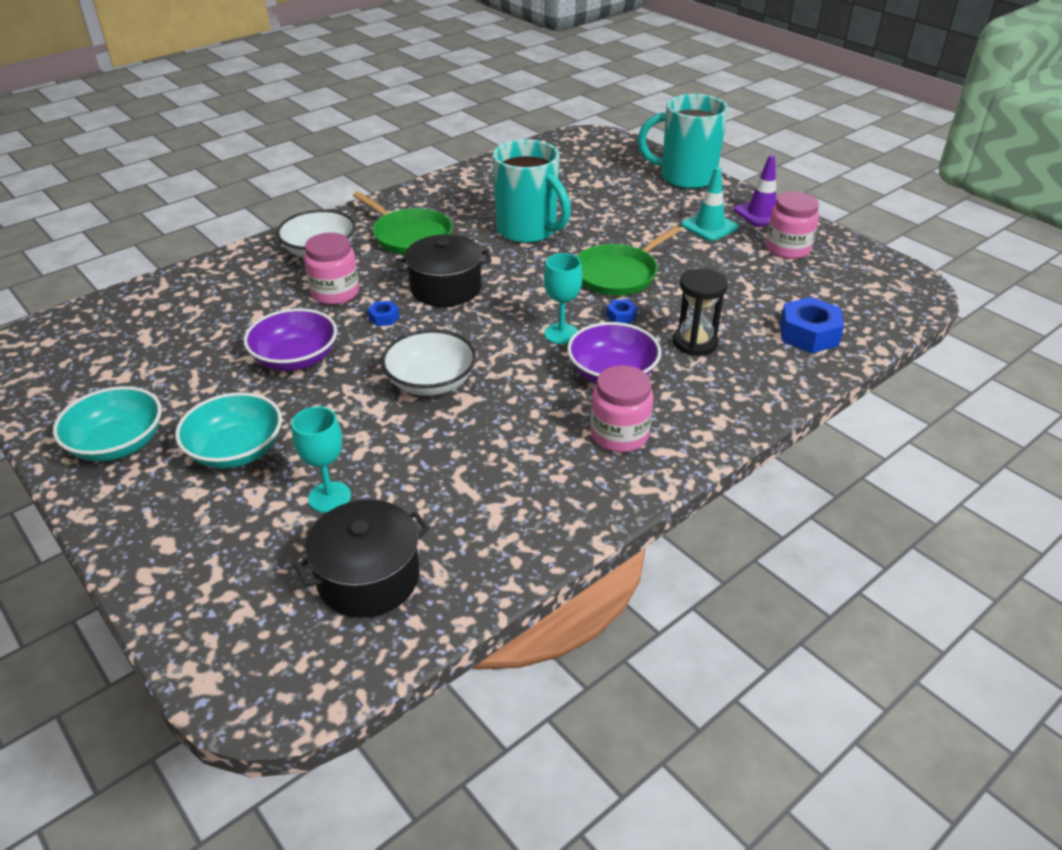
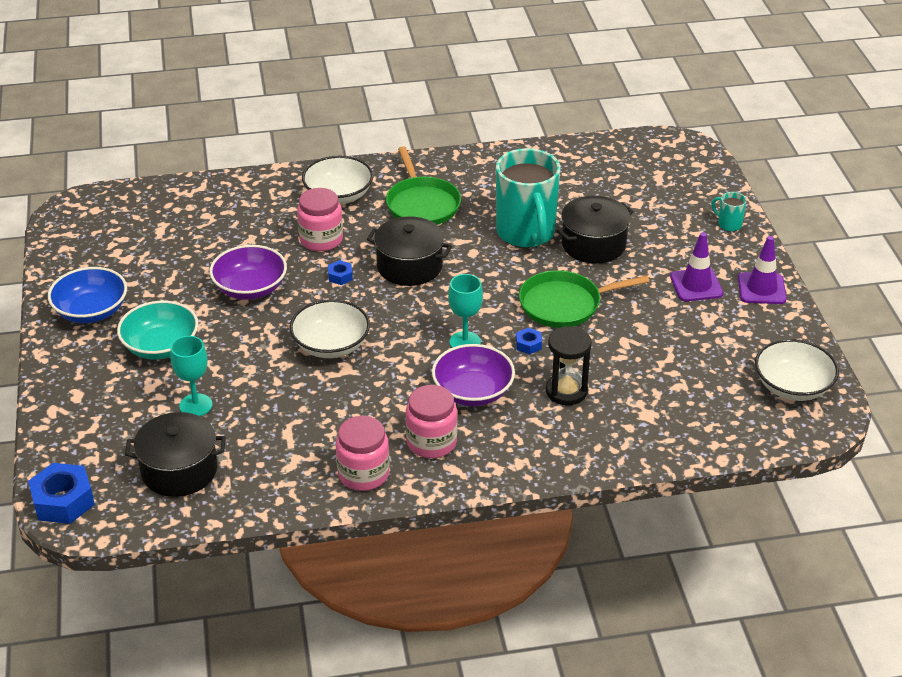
camera: 30 degrees right, 0 degrees up
(118, 444) = (91, 311): turquoise bowl -> blue bowl
(594, 222) = (593, 244): none -> black pot
(685, 178) = (728, 224): turquoise mug -> turquoise mug, size x0.41
(709, 226) = (696, 285): turquoise traffic cone -> purple traffic cone
(787, 249) = (746, 334): pink jar -> pink jar (363, 474)
(808, 334) = (673, 421): blue nut -> blue nut (63, 501)
(866, 274) = (792, 386): none -> white bowl

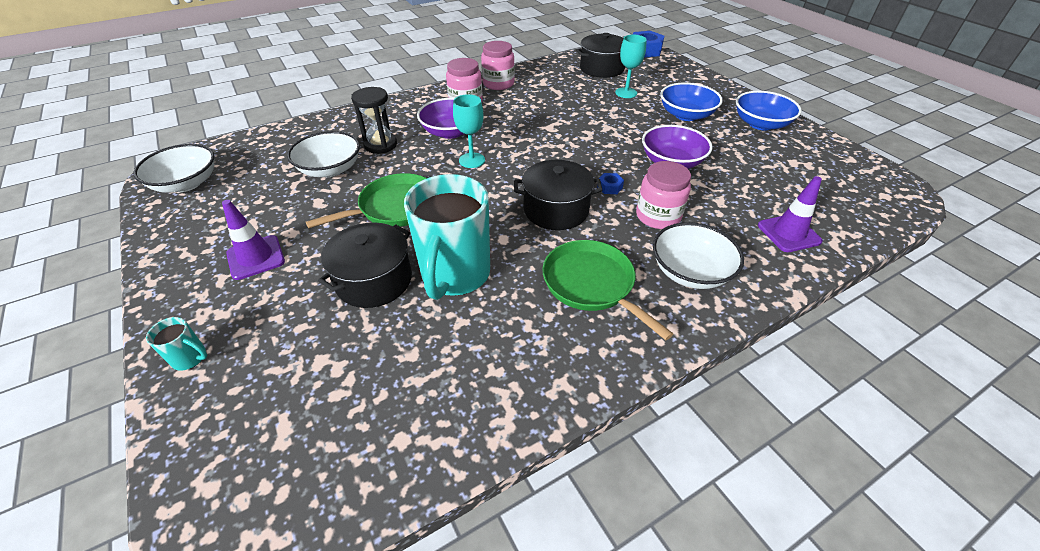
camera: 160 degrees right, 5 degrees up
(161, 346) = (686, 115): turquoise bowl -> blue bowl
(331, 345) = (572, 138): white bowl -> white bowl (330, 169)
(526, 233) = (455, 275): turquoise mug -> turquoise mug turned 135 degrees counterclockwise
(528, 345) = (419, 169): blue nut -> none
(761, 289) = (179, 270): purple traffic cone -> purple traffic cone (788, 233)

